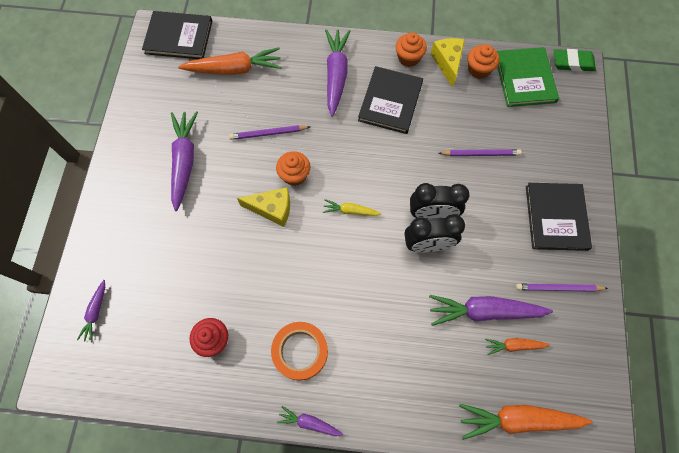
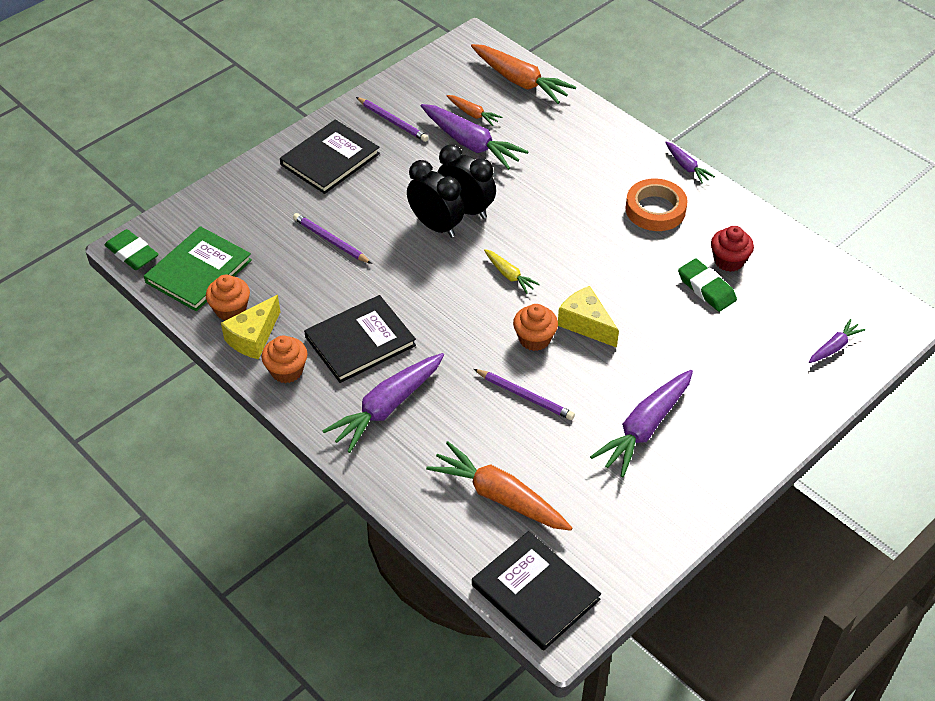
camera: 140 degrees left, 20 degrees down
(214, 299) = (706, 288): none -> green eraser

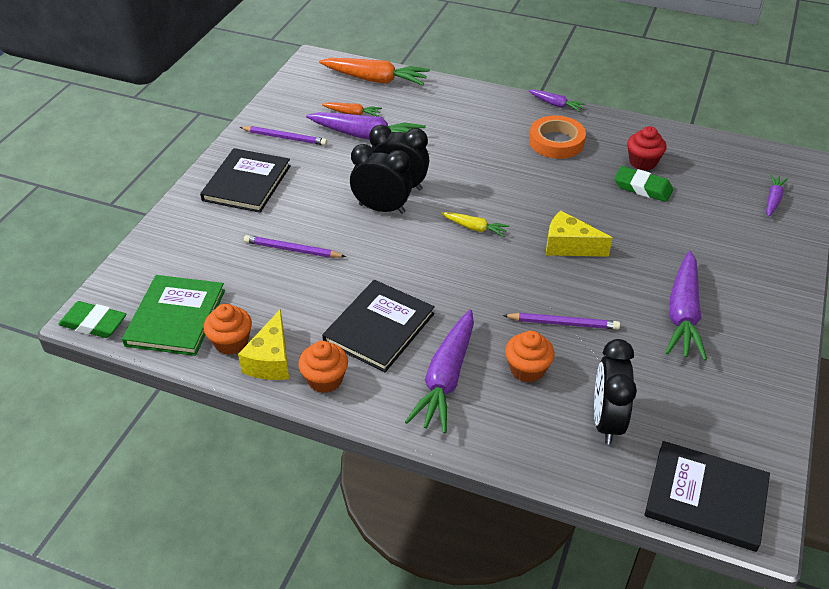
camera: 25 degrees left, 5 degrees down
(499, 496) = (606, 421): orange carrot -> black clock
(534, 339) = (535, 272): orange cupcake -> orange cupcake (527, 369)

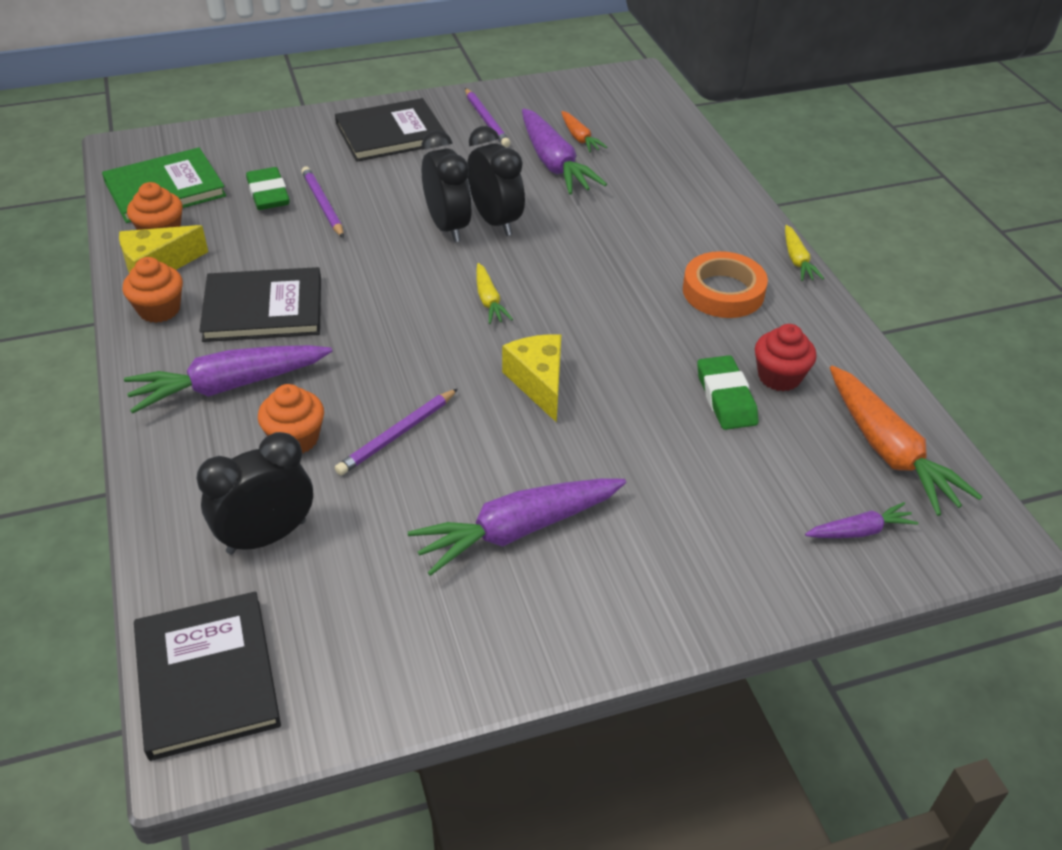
camera: 50 degrees right, 0 degrees up
(94, 323) = (119, 154): green eraser -> green eraser (268, 194)
(375, 79) = (658, 124): orange carrot -> orange carrot (889, 451)
(556, 105) = (797, 260): purple carrot -> yellow carrot
(563, 323) = (397, 434): purple pencil -> purple pencil turned 75 degrees clockwise

